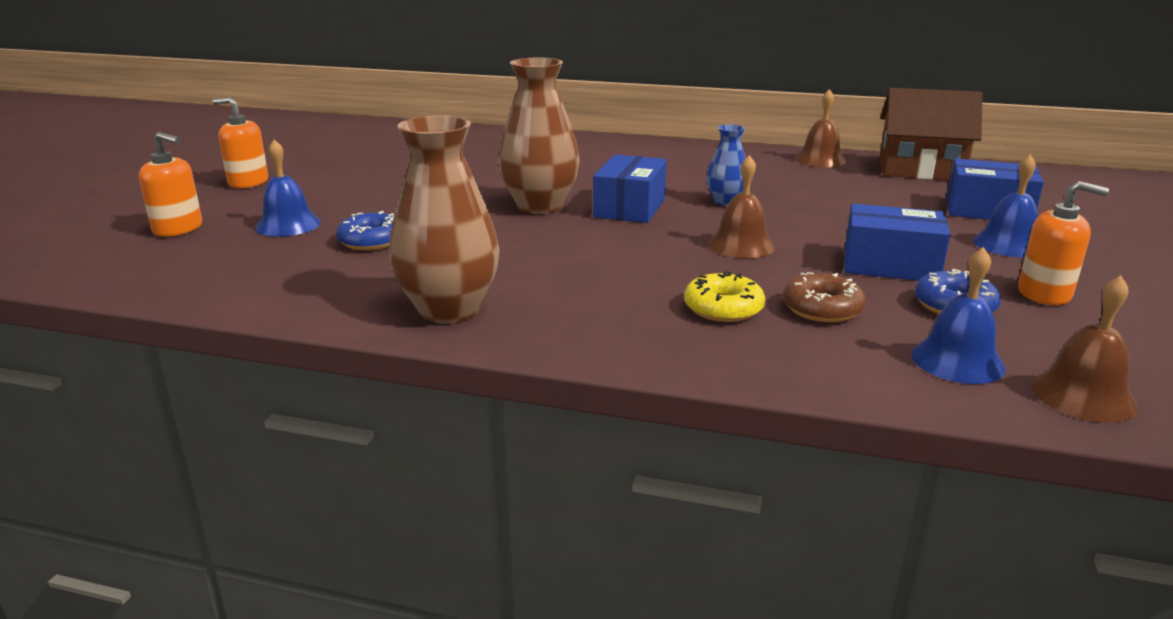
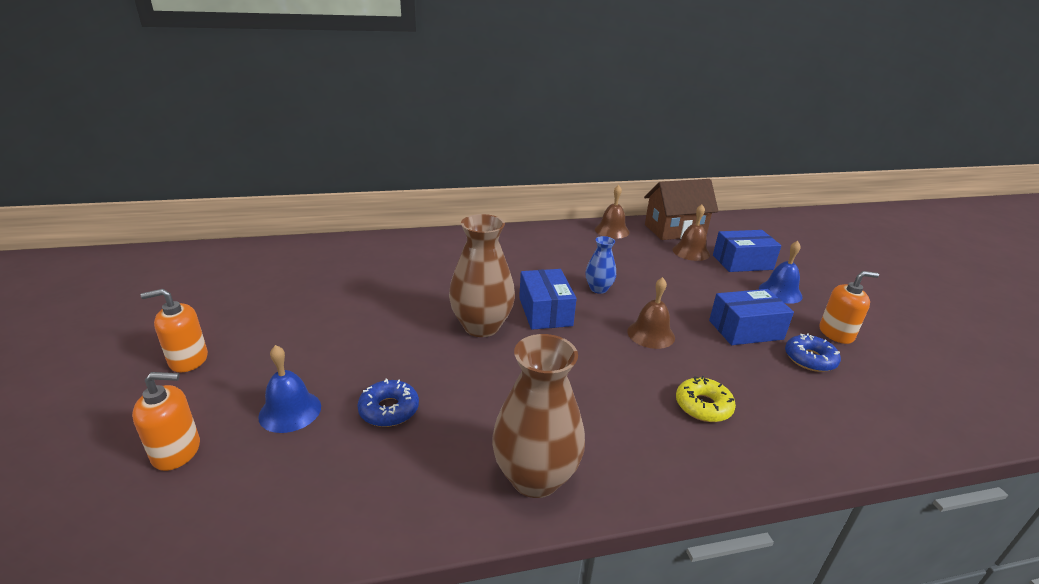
camera: 30 degrees left, 5 degrees up
(822, 308) = (753, 386): brown donut -> none
(957, 361) = (858, 412): blue bell -> none
(1083, 396) = (932, 420): brown bell -> brown bell (691, 252)

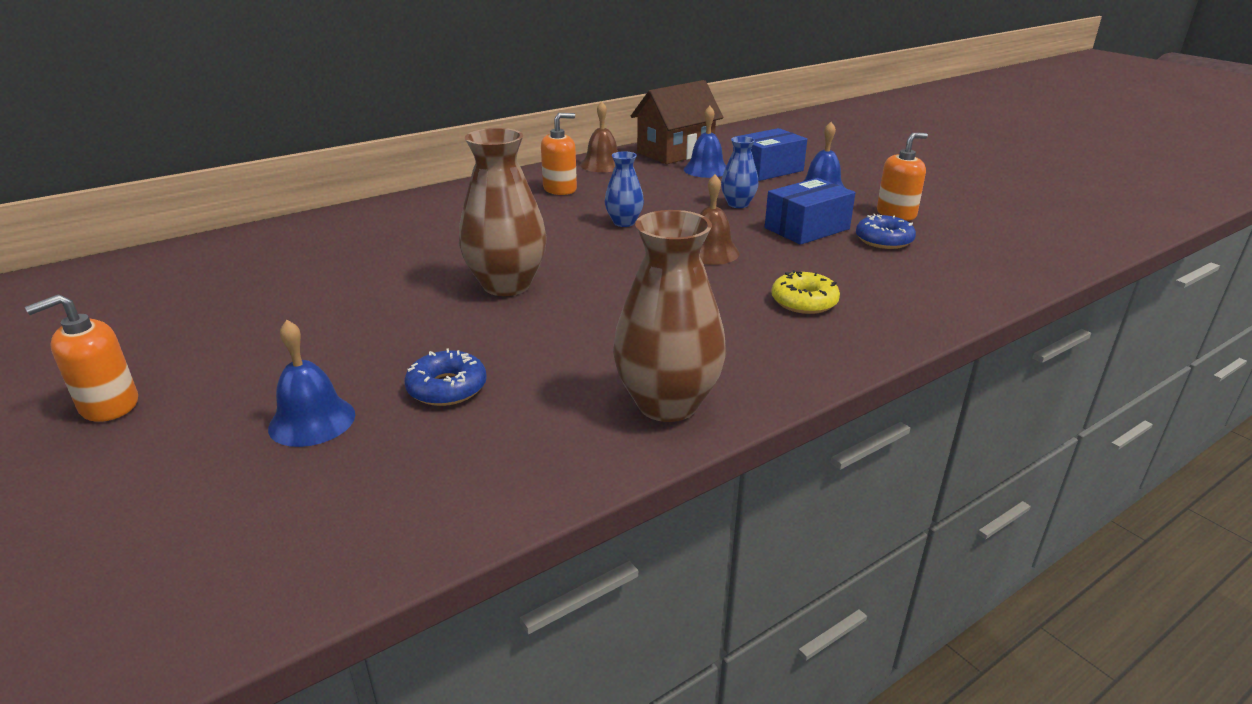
camera: 20 degrees left, 0 degrees up
(177, 451) = (177, 500): orange soap dispenser -> orange soap dispenser (560, 189)
(545, 311) = (575, 256): blue box -> none
(691, 252) = (706, 170): brown bell -> blue bell
(699, 291) = (738, 204): none -> blue vase

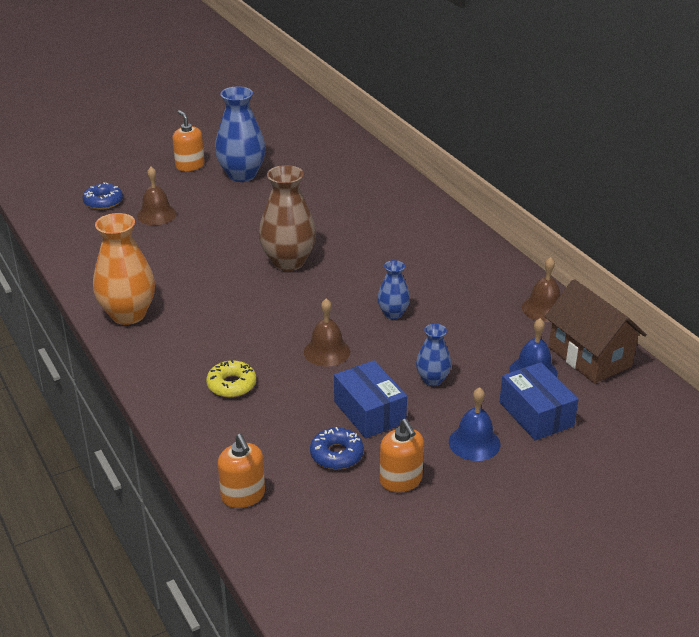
camera: 95 degrees right, 5 degrees up
(196, 343) = (242, 175): none -> blue vase
(312, 421) = (156, 214): blue bell -> brown bell
(447, 388) = (171, 247): blue donut -> blue donut (103, 202)
(560, 189) = (473, 284): orange soap dispenser -> orange soap dispenser (243, 495)
(667, 404) = (128, 314): brown vase -> orange vase

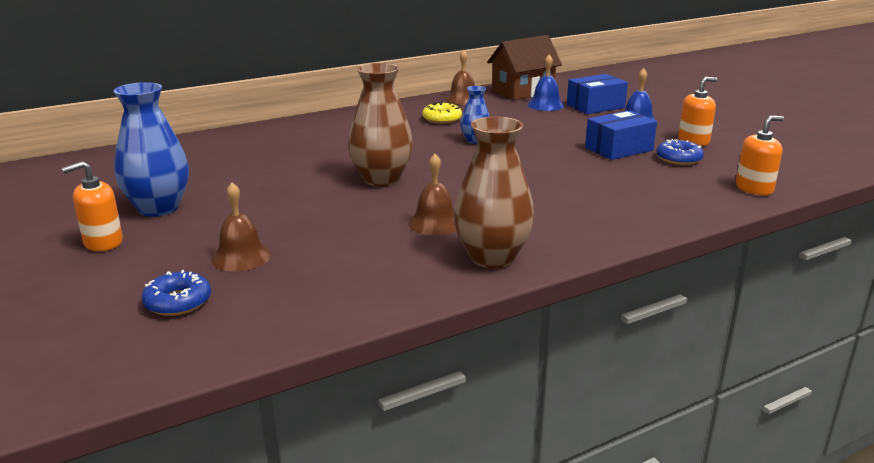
camera: 90 degrees left, 10 degrees down
(128, 314) = (492, 258): orange vase -> brown vase
(231, 385) = (606, 198): yellow donut -> yellow donut (442, 119)
(327, 351) = (539, 163): brown bell -> brown bell (435, 223)
(432, 380) = (567, 130): blue vase -> none

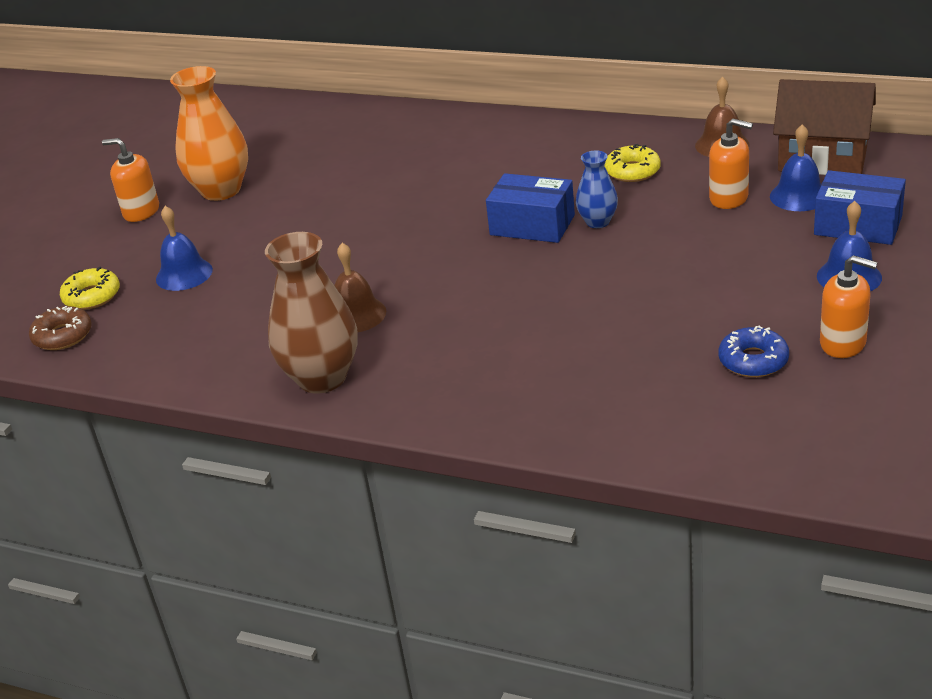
camera: 55 degrees right, 10 degrees up
(158, 208) = (221, 190): blue vase -> orange vase
(178, 302) = (92, 296): blue donut -> yellow donut
(208, 335) = (63, 336): none -> brown donut
(241, 257) = (184, 274): brown bell -> blue bell
(381, 179) = (415, 237): brown vase -> none
(619, 149) = (720, 310): blue box -> blue box (532, 225)
(754, 188) = (731, 449): orange soap dispenser -> orange soap dispenser (729, 198)

